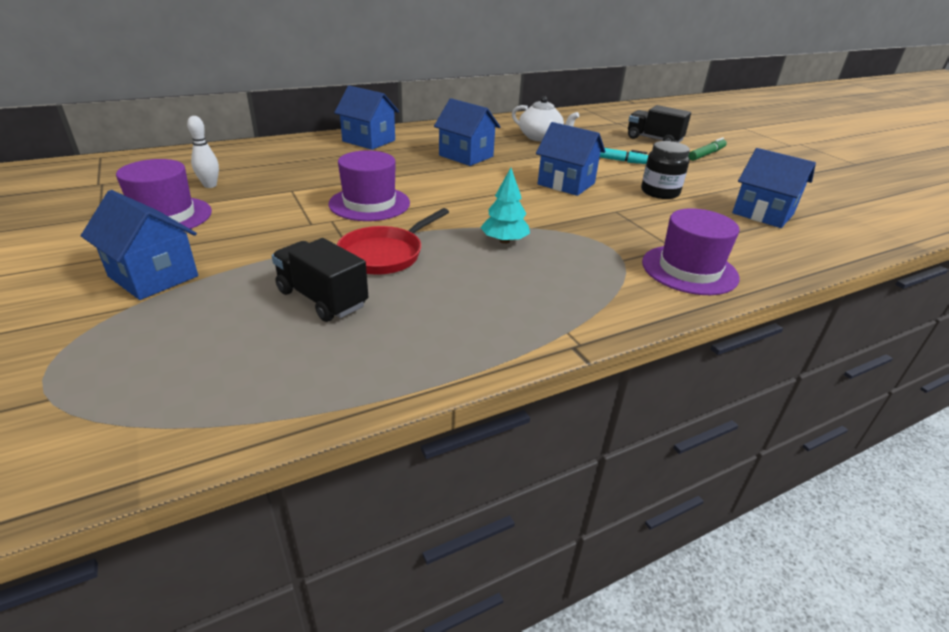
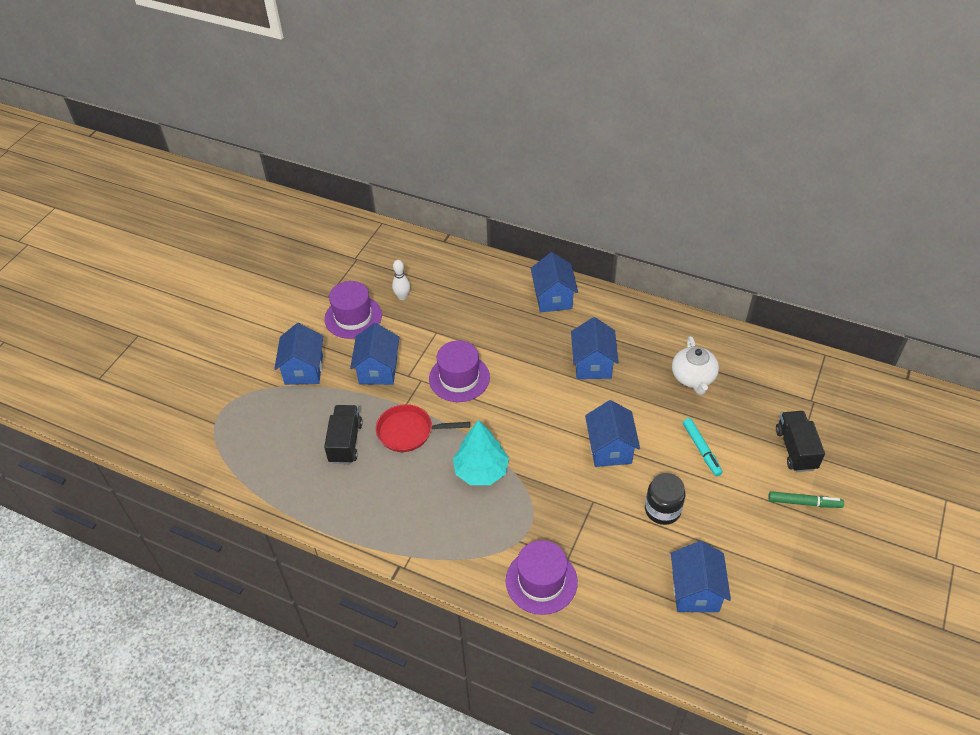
camera: 55 degrees right, 15 degrees up
(266, 234) = (378, 370): none -> blue house
(504, 241) = (481, 471): turquoise tree -> turquoise tree, size x1.52

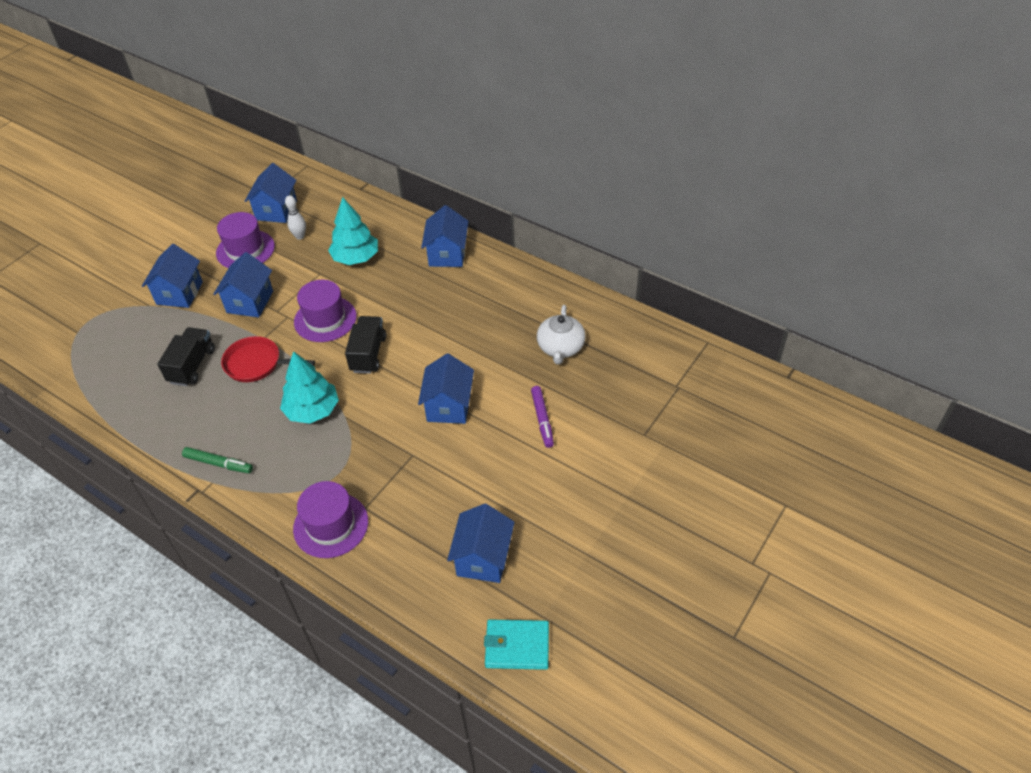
camera: 10 degrees right, 0 degrees up
(466, 312) = (356, 258): none -> turquoise tree
(592, 364) = (462, 322): blue house -> blue house (276, 210)
(662, 510) = (479, 473): black jar -> none
(701, 449) = (542, 419): turquoise marker -> purple marker
(756, 669) = (517, 646): none -> turquoise wallet
(795, 449) = (641, 432): black truck -> black truck (368, 354)
(804, 503) = (630, 487): green marker -> green marker (219, 463)

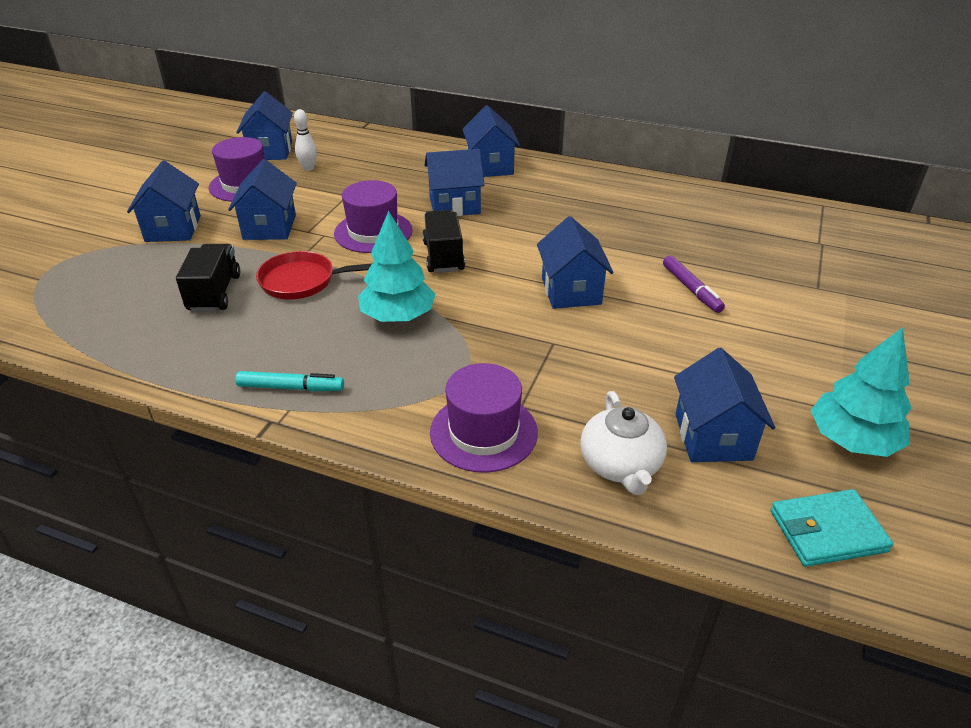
camera: 15 degrees left, 10 degrees down
(219, 463) = (291, 387): green marker -> turquoise marker
(356, 258) = (385, 179): turquoise tree -> turquoise tree (852, 440)
(399, 298) = (454, 205): none -> blue house
(560, 348) = (668, 226): white teapot -> white teapot (620, 465)

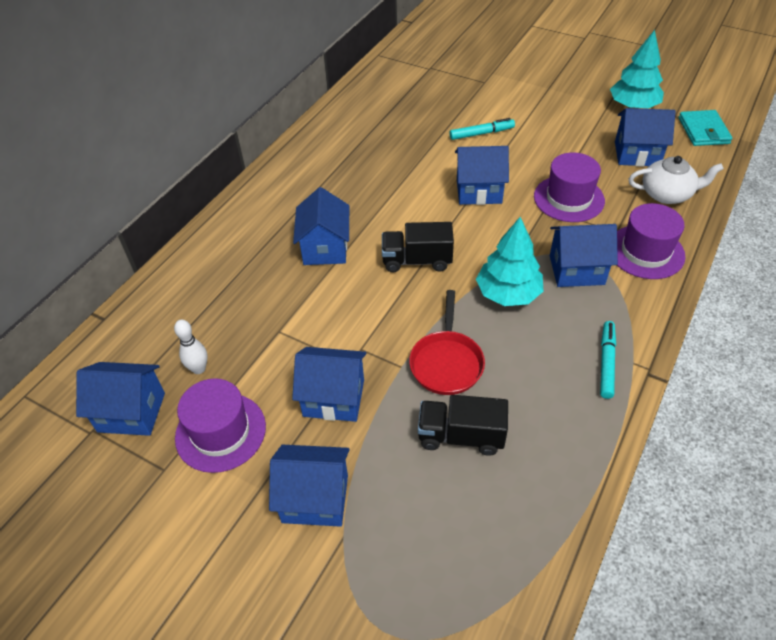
camera: 80 degrees left, 10 degrees up
(373, 232) = (363, 309): purple hat -> purple hat (569, 198)
(490, 166) = (252, 218): blue house -> blue house (576, 270)
(691, 289) = (481, 133): purple marker -> turquoise marker

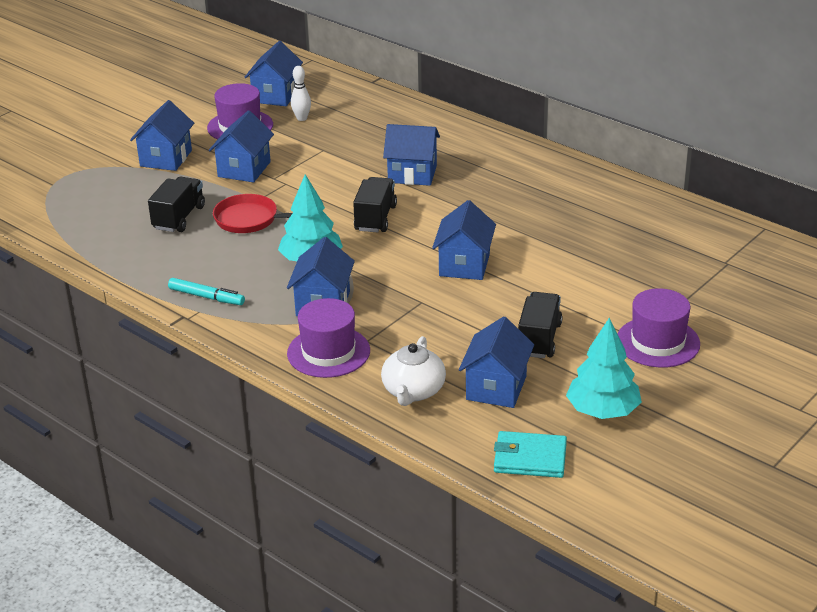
camera: 100 degrees right, 15 degrees down
(481, 133) = (569, 281): turquoise marker -> none
(566, 140) = (539, 339): none -> black truck
(569, 198) = (431, 320): purple hat -> purple hat (658, 342)

